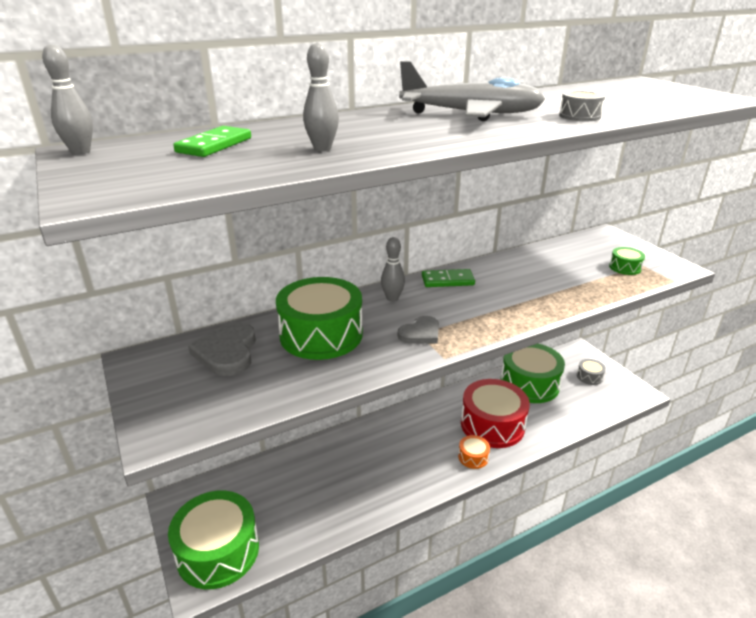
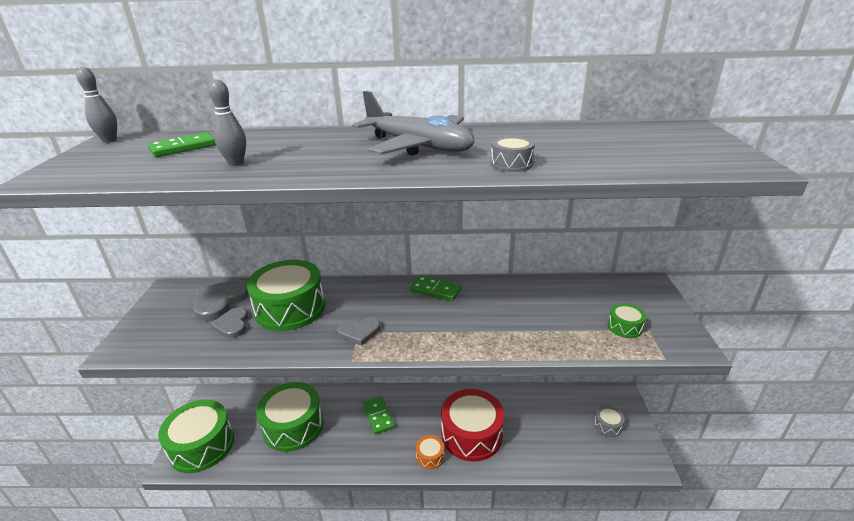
camera: 30 degrees right, 0 degrees up
(274, 368) = (232, 324): none -> grey heart
(392, 298) = (374, 293): grey bowling pin -> none
(393, 443) = (378, 416): none -> green domino
(529, 384) = (539, 409): green drum -> green drum (293, 426)

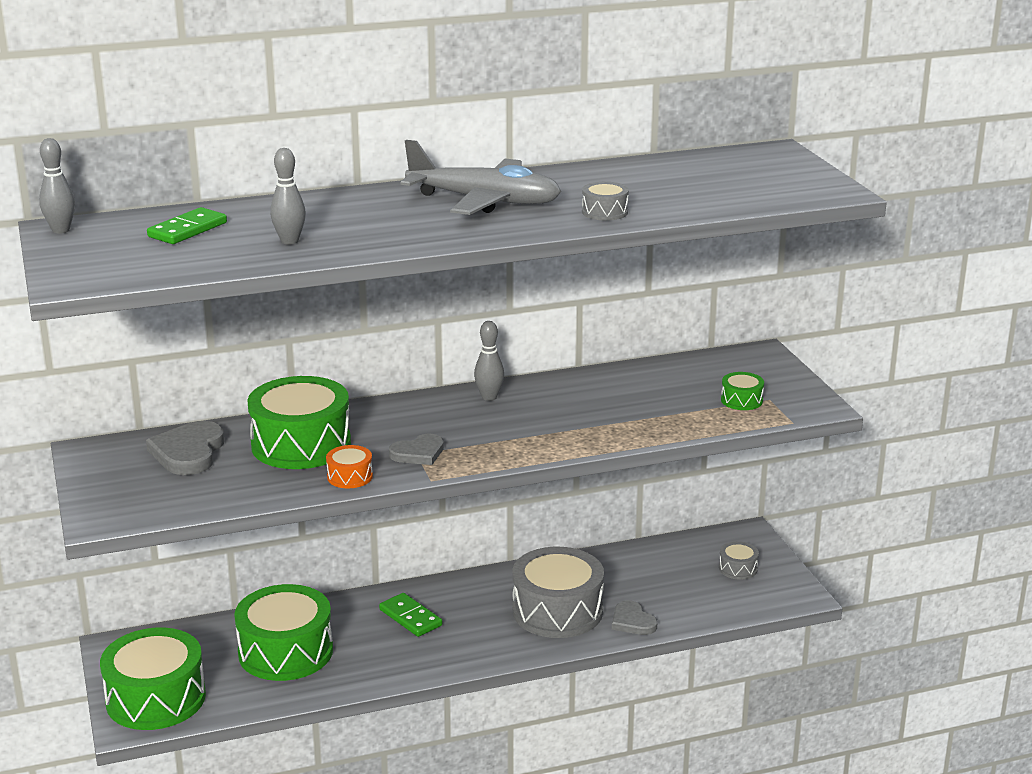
camera: 20 degrees left, 5 degrees down
(232, 324) = (235, 472): grey heart -> grey heart (632, 621)
(430, 456) = (510, 643): orange drum -> orange drum (350, 476)
(436, 290) = (489, 397): green domino -> grey bowling pin
(471, 434) = (557, 611): red drum -> grey drum

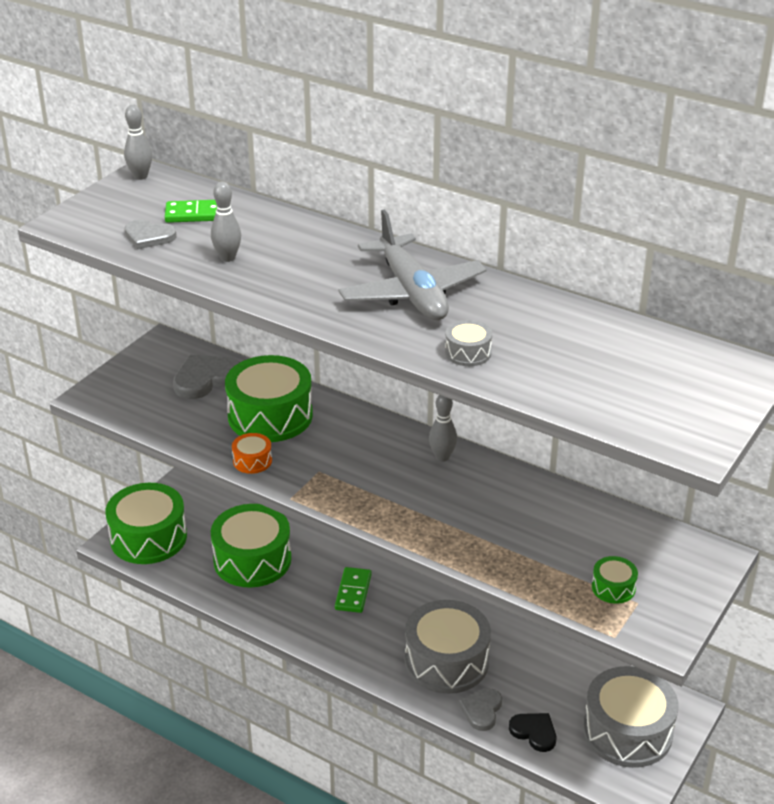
camera: 50 degrees right, 10 degrees up
(418, 453) = (320, 471): grey heart -> grey heart (149, 236)
(686, 609) = (534, 732): none -> black heart
(738, 568) = (627, 731): grey drum -> grey drum, size x2.26

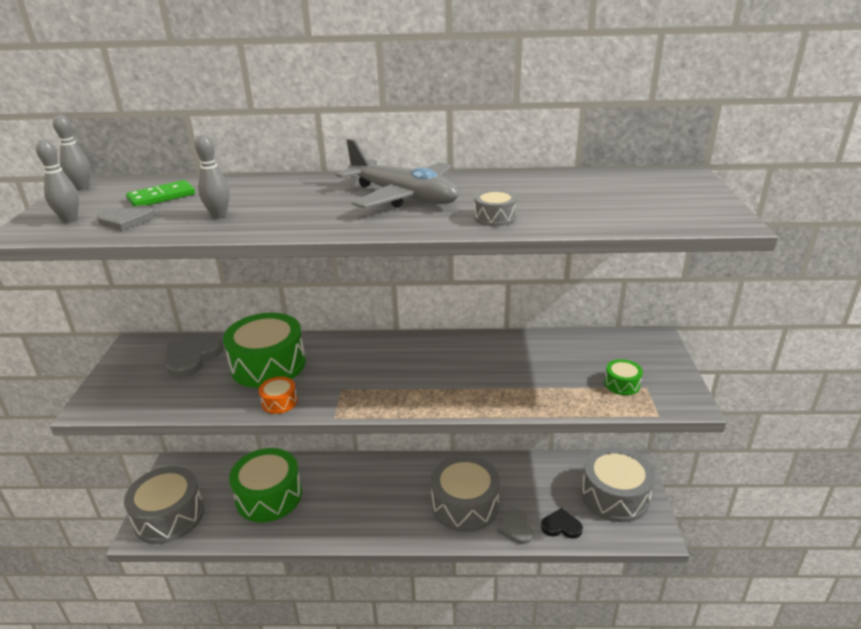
camera: 30 degrees left, 5 degrees down
(148, 537) = (169, 516): green drum -> grey drum
(353, 592) = (362, 486): green domino -> none
(442, 457) = (425, 346): grey bowling pin -> grey bowling pin (69, 219)

